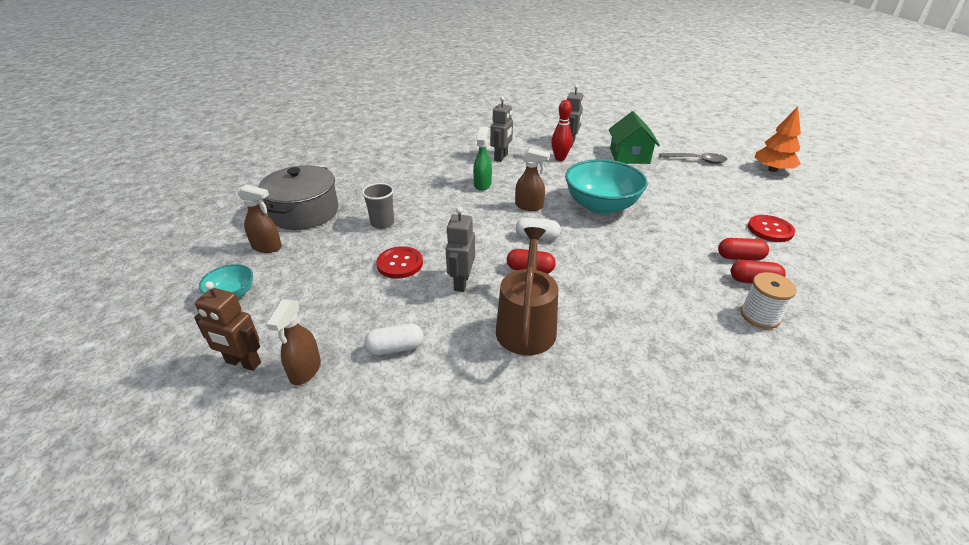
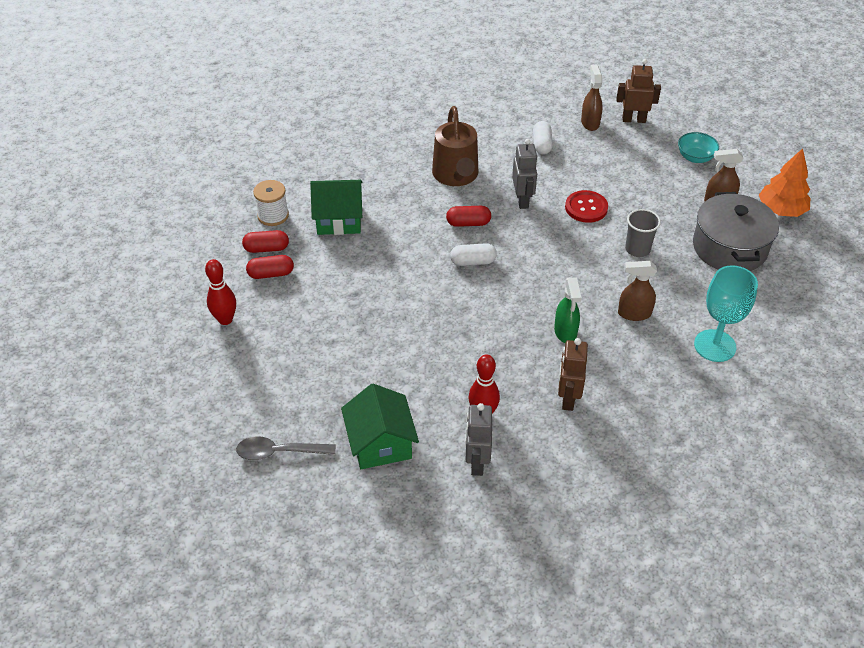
camera: 165 degrees right, 10 degrees up
(383, 165) = (715, 346): none -> turquoise goblet
(395, 348) = (542, 145): white capsule -> white capsule turned 60 degrees counterclockwise
(501, 157) = (567, 398): grey robot -> brown robot
(529, 206) = (495, 304): brown spray bottle -> brown spray bottle (634, 313)
(601, 206) = (413, 321): turquoise bowl -> none
(676, 298) = (339, 219): none -> green house
(770, 230) = (225, 319): red button -> red bowling pin
(772, 170) = (172, 450): orange tree -> orange tree (781, 210)

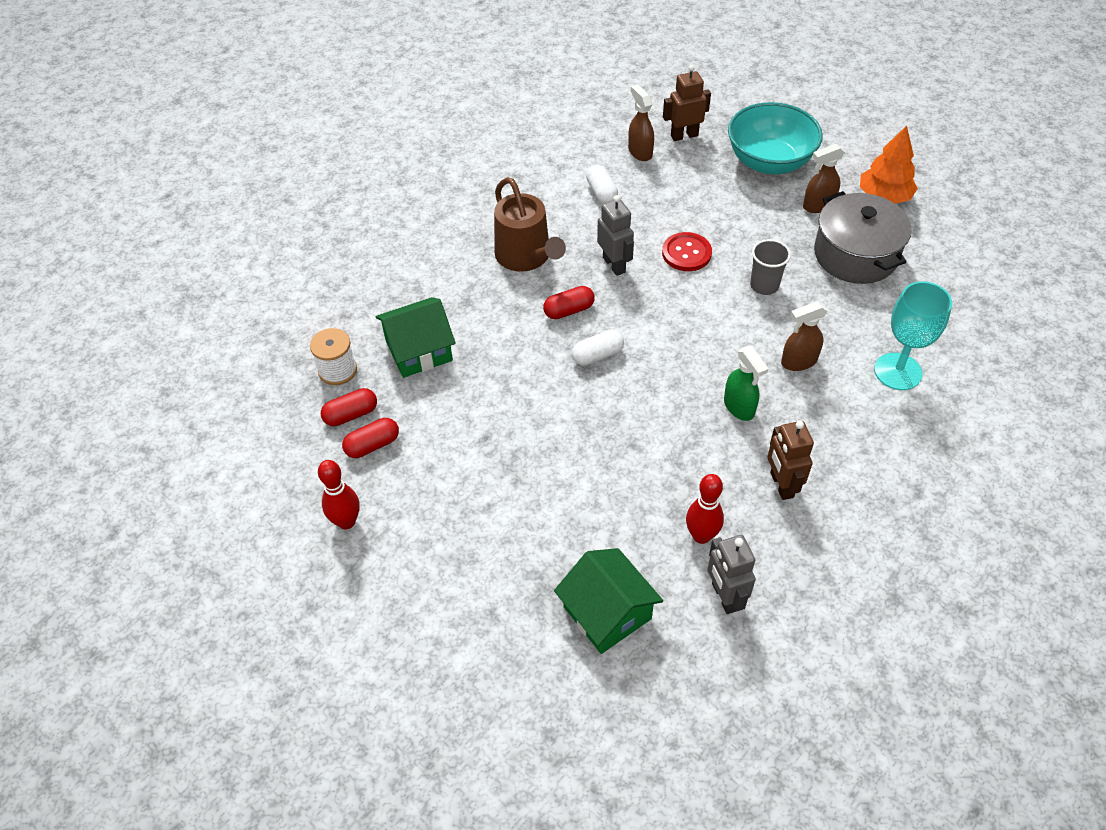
camera: 20 degrees left, 5 degrees up
(279, 452) = (496, 668): grey spoon -> none
(695, 157) = (769, 161): turquoise bowl -> turquoise bowl, size x2.00

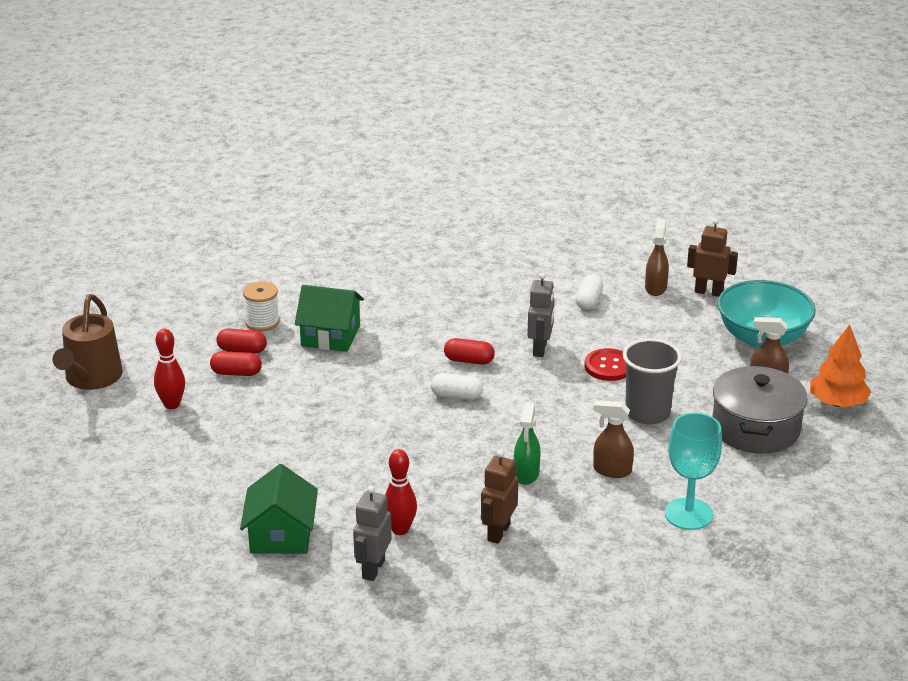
camera: 35 degrees right, 20 degrees down
(526, 256) = (477, 315): brown watering can -> brown watering can (91, 378)
(764, 285) = (647, 413): grey cup -> grey cup, size x1.53

